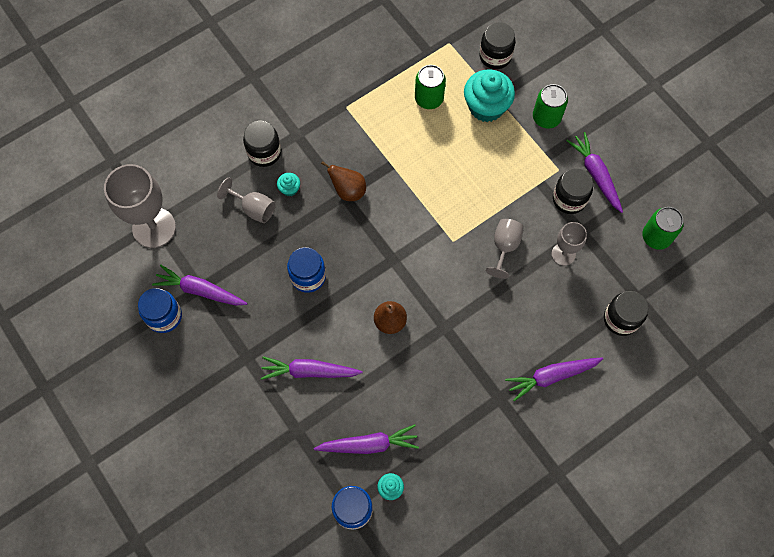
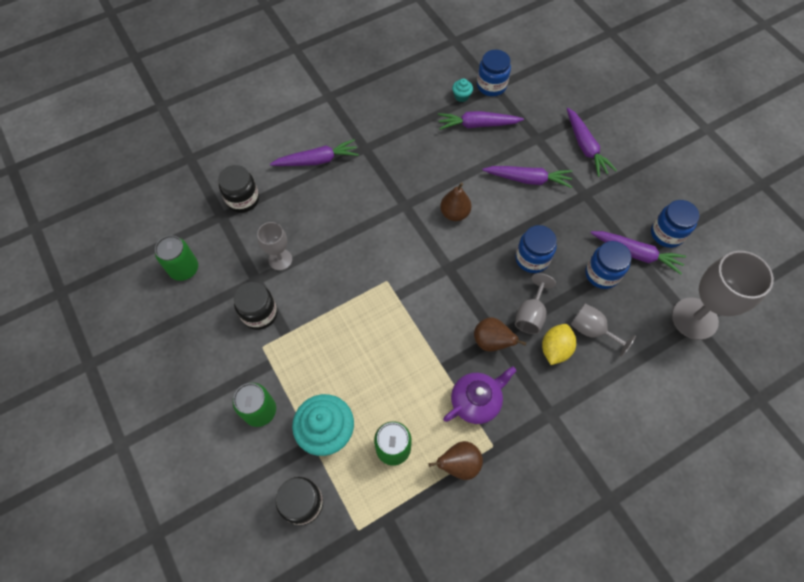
camera: 175 degrees left, 5 degrees down
(238, 265) = (602, 274): none -> blue jar
(264, 152) = (586, 394): black jar -> none
(289, 189) = (555, 349): turquoise cupcake -> yellow lemon
(361, 140) = (476, 401): none -> purple teapot
(374, 92) = (459, 464): none -> brown pear
(504, 247) = (336, 271): grey goblet -> grey goblet (530, 314)
(595, 174) = (224, 338): purple carrot -> purple carrot (585, 147)

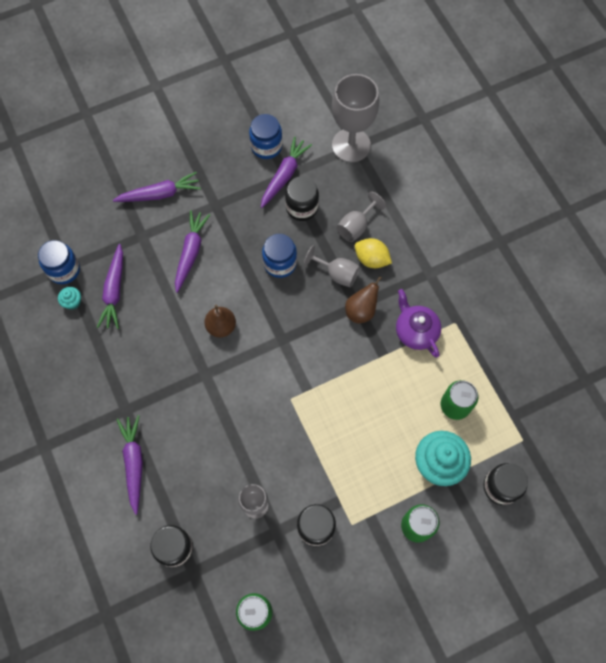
camera: 85 degrees left, 5 degrees up
(459, 464) = (469, 352): brown pear -> none
(602, 274) = (302, 207): blue jar -> black jar

